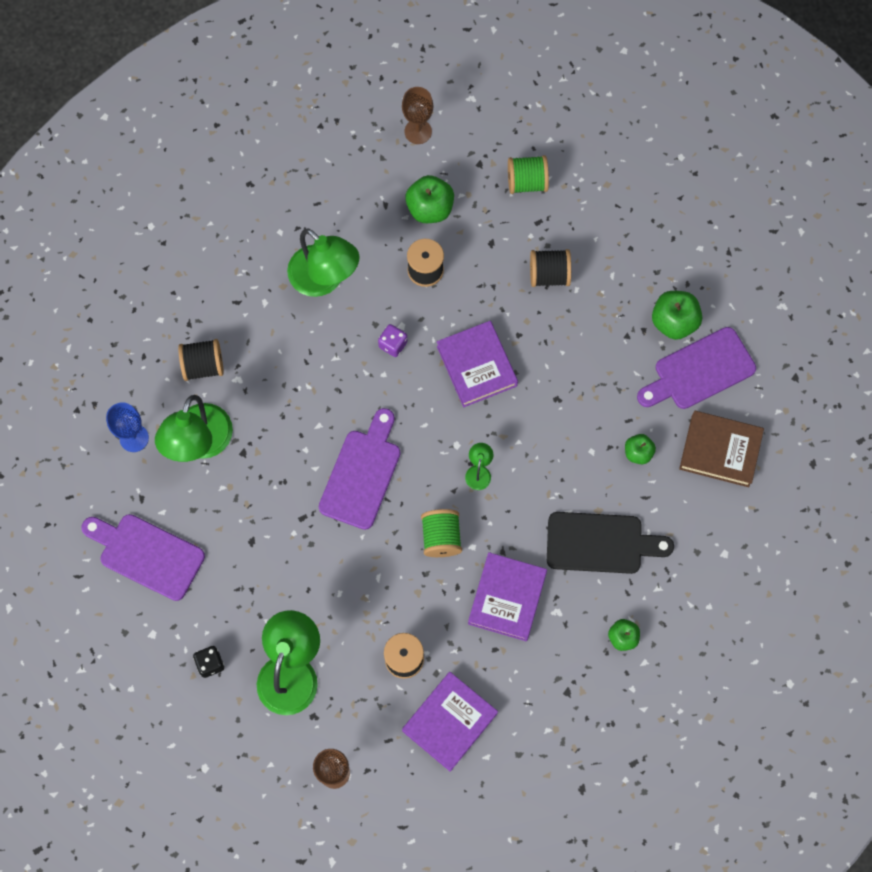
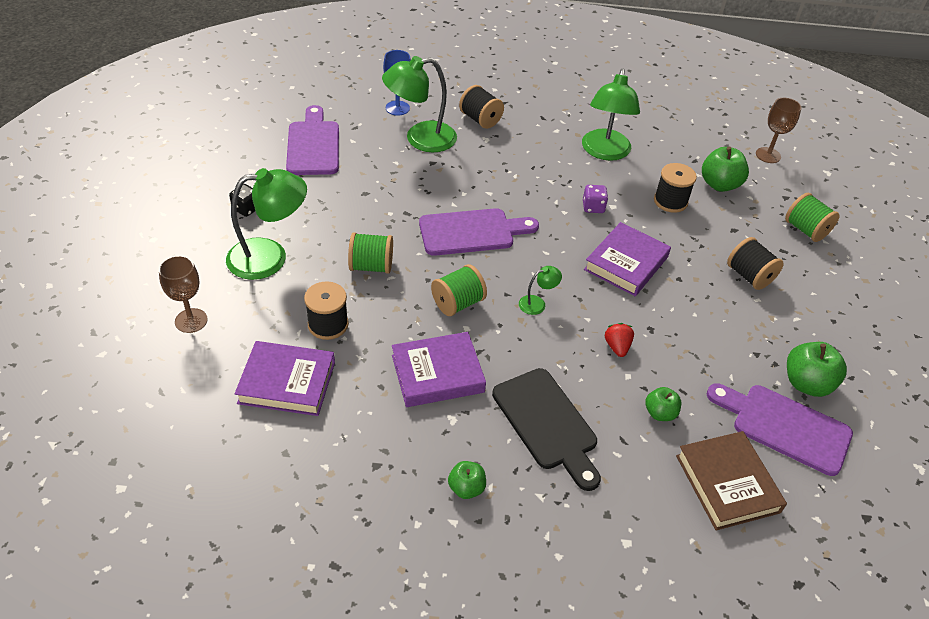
camera: 55 degrees right, 25 degrees down
(355, 587) = (371, 266): none -> green spool
(560, 439) = (617, 347): none -> red strawberry

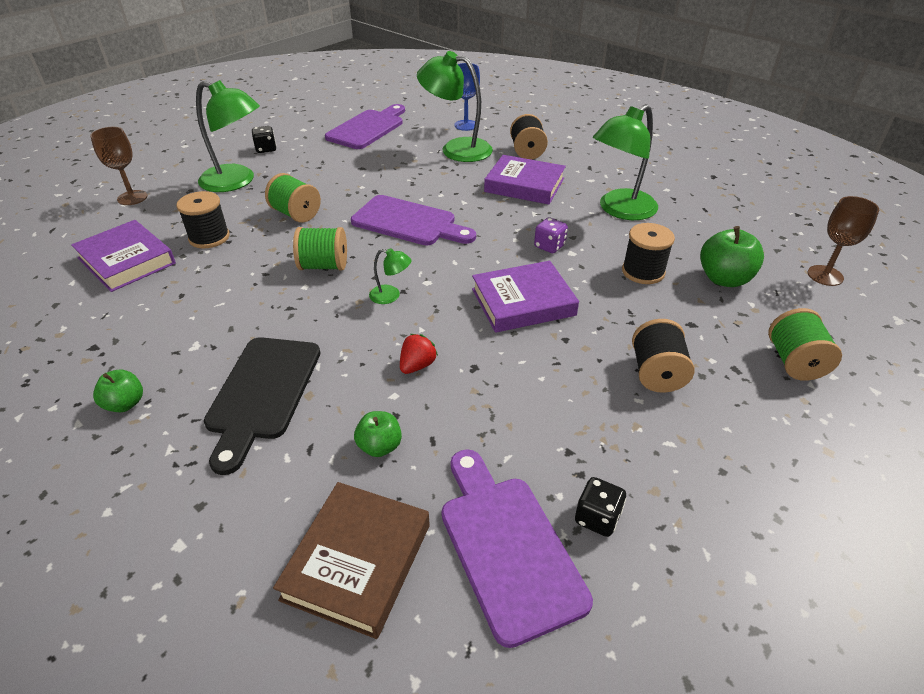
camera: 40 degrees right, 5 degrees down
(437, 373) = (233, 307): purple book -> purple book (524, 185)
(806, 383) = (597, 518): green apple -> black dice

